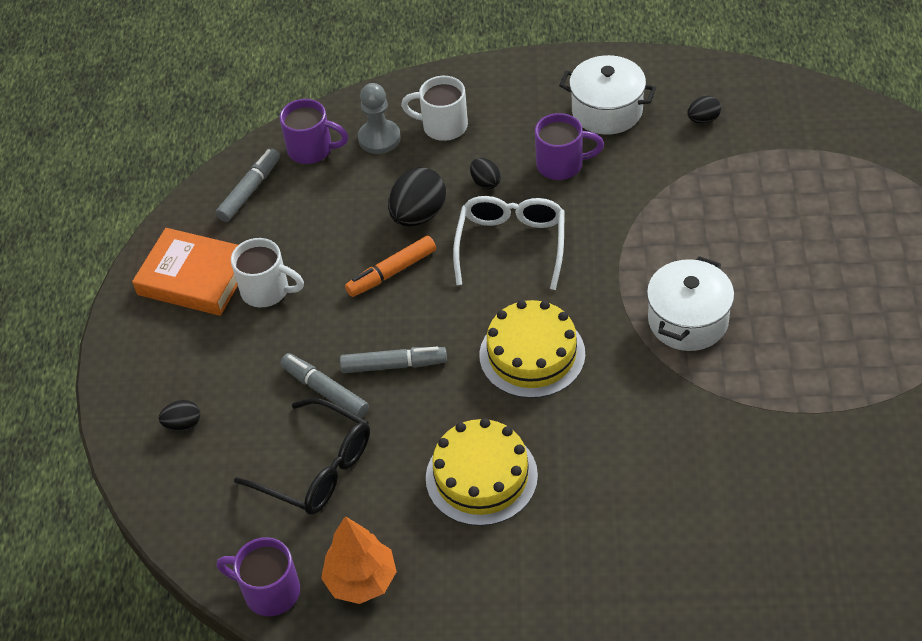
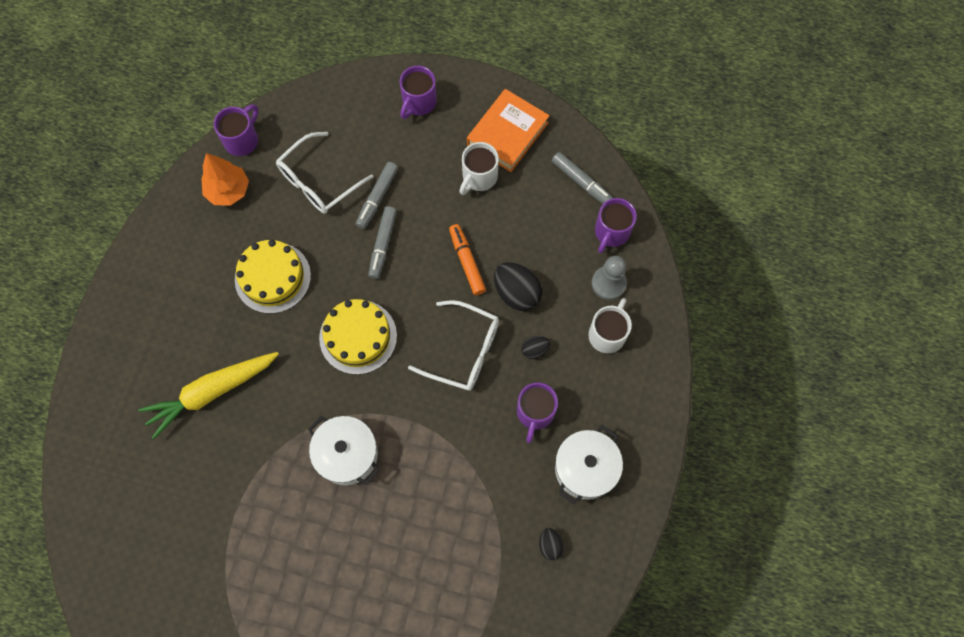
camera: 100 degrees right, 20 degrees up
(163, 386) = (418, 102): none -> purple mug
(183, 424) = (383, 110): black egg -> none
(317, 468) = (318, 181): black glasses -> white glasses
(325, 391) = (377, 198): grey marker -> grey marker turned 150 degrees clockwise
(672, 493) = (212, 392): none -> yellow carrot

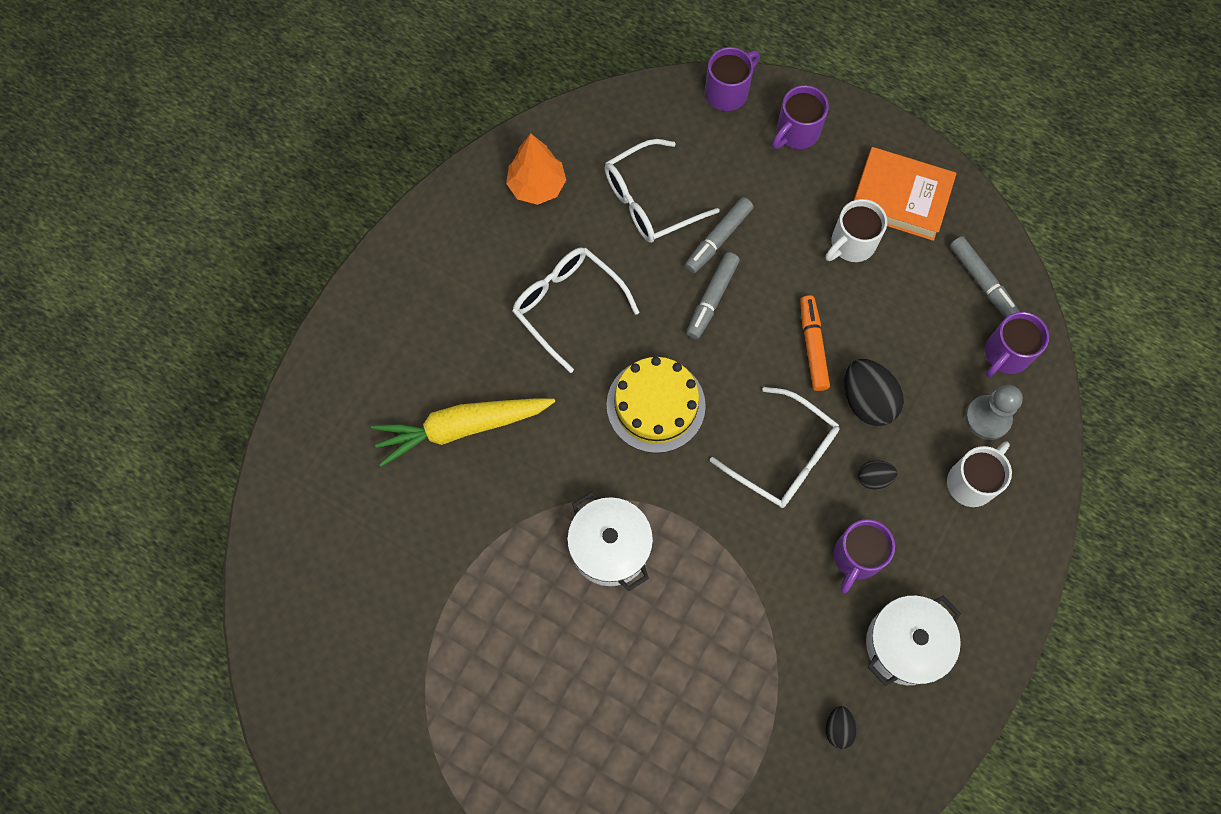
camera: 15 degrees right, 0 degrees up
(242, 140) = (567, 128): purple mug -> purple mug (728, 92)
(272, 277) = (567, 305): yellow cake -> white glasses
(507, 134) = (900, 198): orange book -> orange book turned 60 degrees clockwise

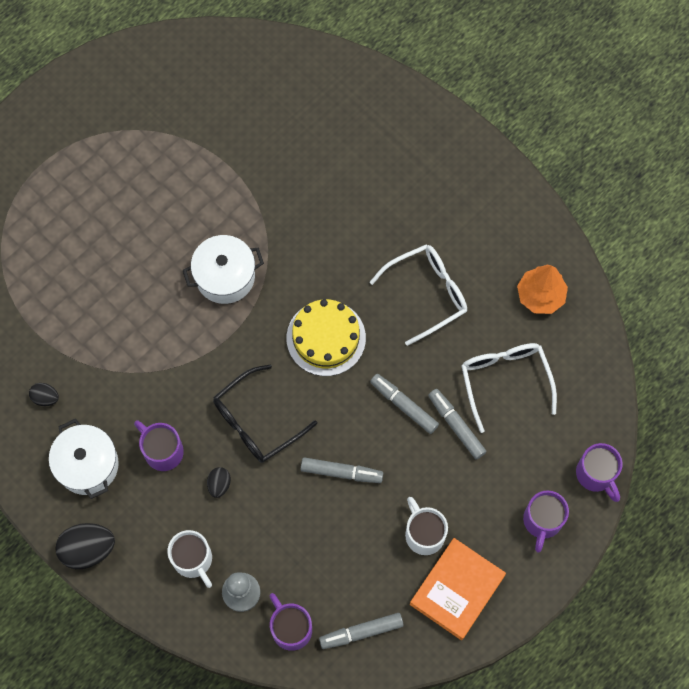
camera: 105 degrees right, 0 degrees up
(462, 428) = (347, 196): yellow carrot -> none
(784, 457) = (256, 422): white glasses -> black glasses
(796, 132) = (542, 521): purple mug -> purple mug turned 135 degrees counterclockwise
(812, 346) = (341, 472): orange marker -> grey marker
(867, 401) = (283, 500): black egg -> black egg (88, 549)

